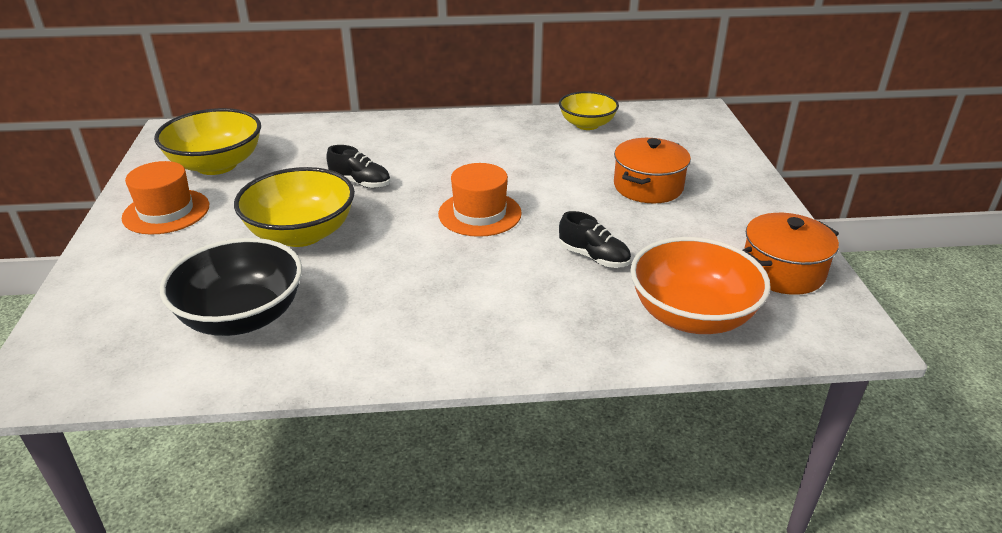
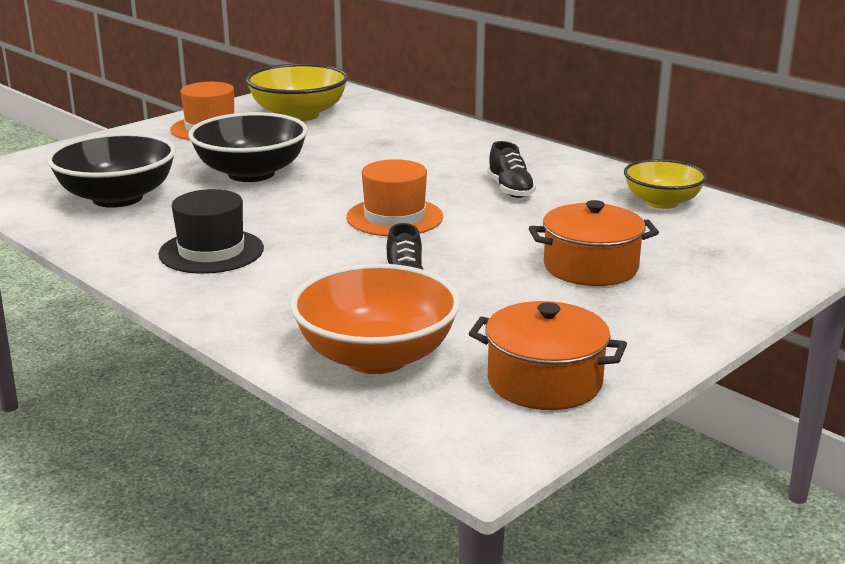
camera: 50 degrees right, 10 degrees down
(301, 234) = (251, 173): yellow bowl -> black bowl
(360, 183) = (361, 162): black shoe -> black shoe (510, 190)
(429, 313) = (211, 251): none -> black hat

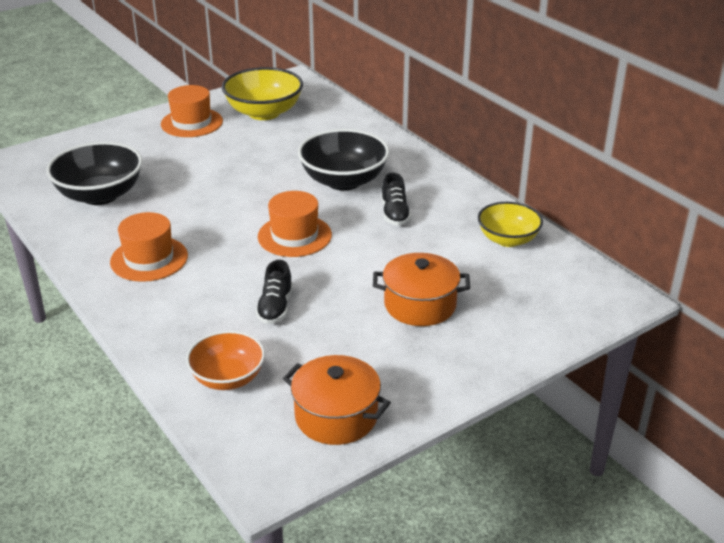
camera: 10 degrees right, 10 degrees up
(211, 251) = (149, 259): black hat -> orange hat
(251, 173) = (205, 177): black bowl -> black bowl (343, 181)
(376, 357) = (228, 378): orange bowl -> orange bowl, size x0.65

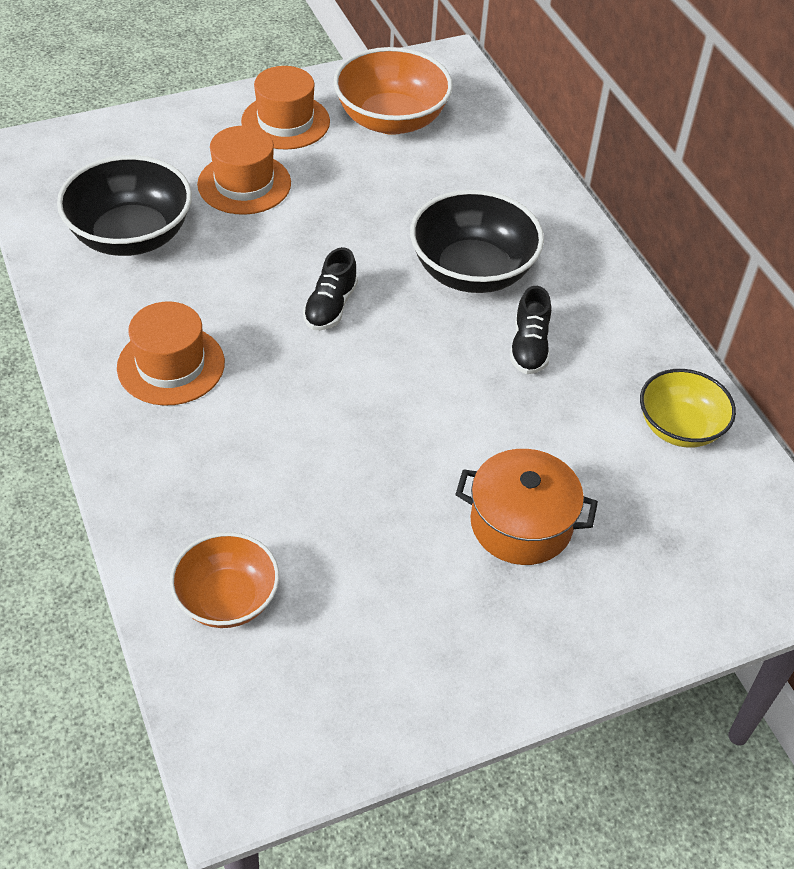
camera: 10 degrees right, 15 degrees up
(264, 113) = (391, 120): yellow bowl -> orange bowl
(275, 307) = (320, 487): black shoe -> black shoe (330, 307)
(294, 236) = (378, 361): orange hat -> orange hat (244, 184)
(336, 416) = (355, 697): orange pot -> none

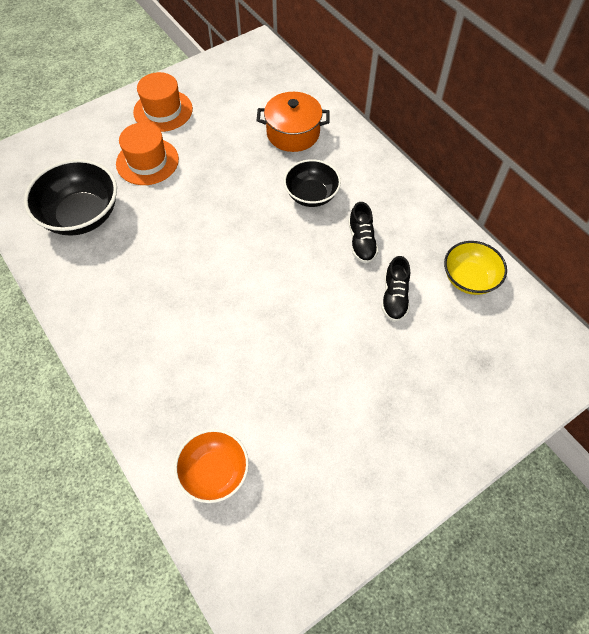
camera: 10 degrees left, 10 degrees up
(171, 365) = (132, 306): orange hat -> none
(330, 307) = (227, 240): black shoe -> black shoe (394, 297)
(391, 120) = (231, 96): orange bowl -> none
(472, 271) = (311, 195): black bowl -> black bowl, size x0.65
(521, 524) = (389, 371): orange pot -> orange pot (293, 133)

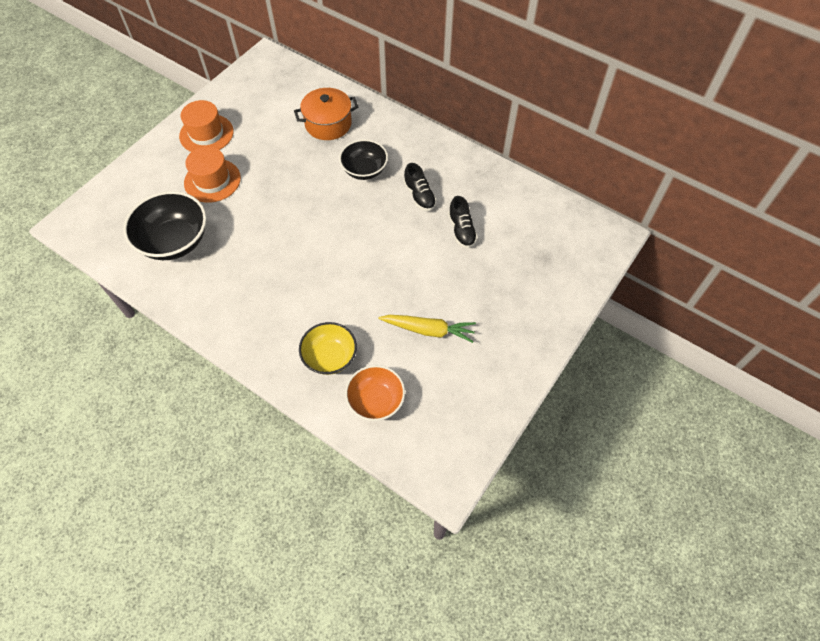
camera: 20 degrees left, 0 degrees up
(309, 406) = (428, 330): none -> yellow carrot
(469, 279) = (512, 200): yellow bowl -> yellow bowl (330, 357)

